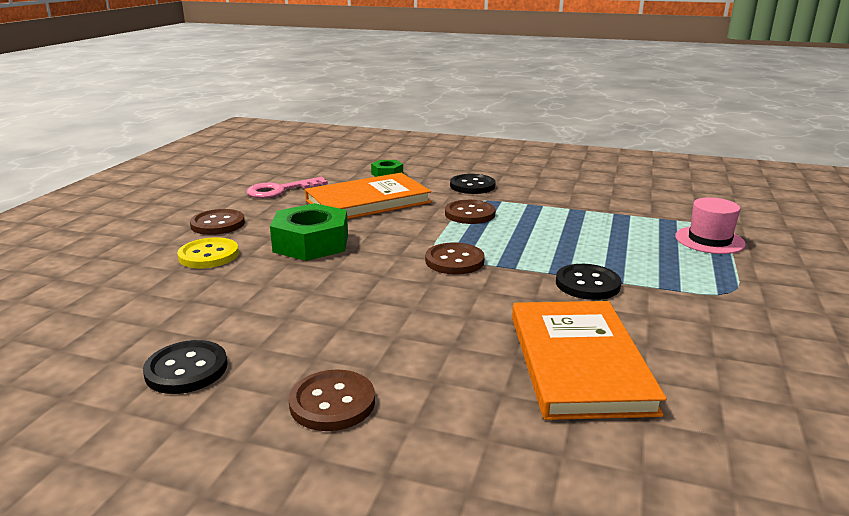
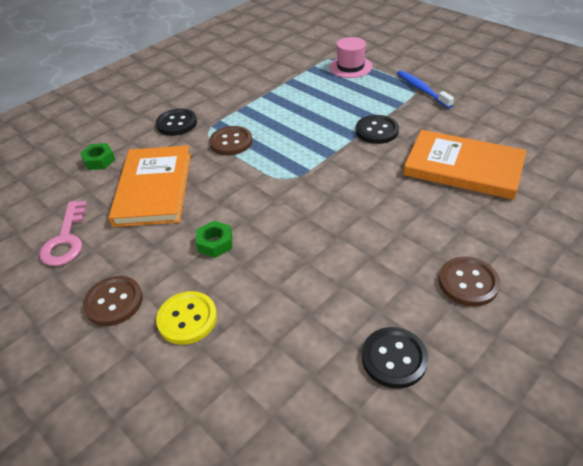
camera: 60 degrees left, 20 degrees up
(311, 243) = (215, 243): green nut -> green nut, size x0.51
(454, 261) = (306, 174): brown button -> none
(734, 297) = (421, 89): none -> blue toothbrush

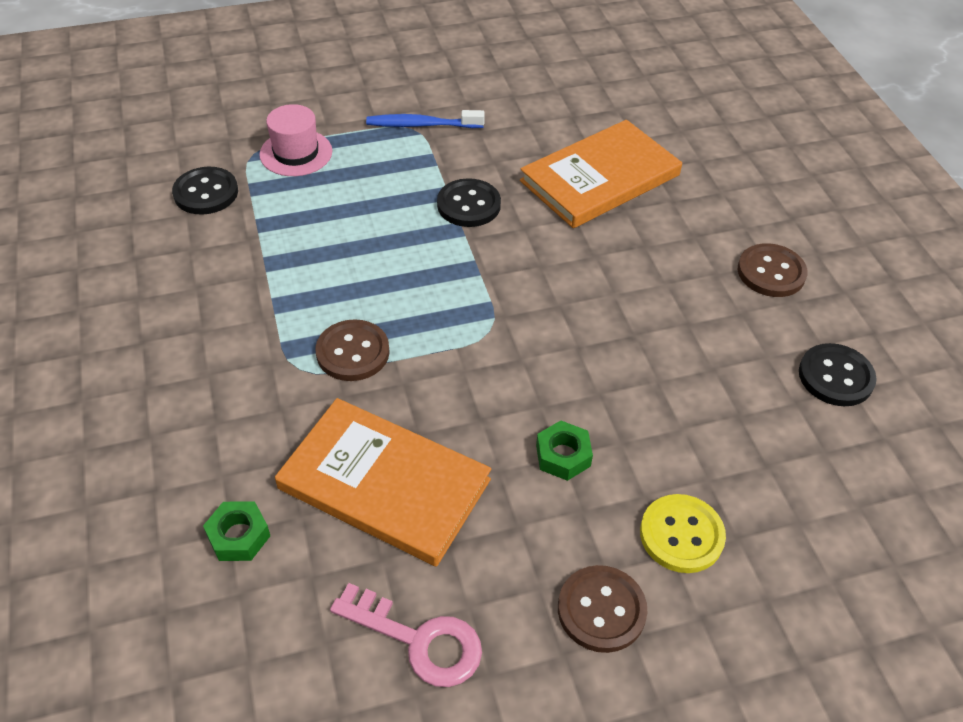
camera: 65 degrees left, 5 degrees up
(177, 124) = (235, 397): black button -> black button (206, 193)

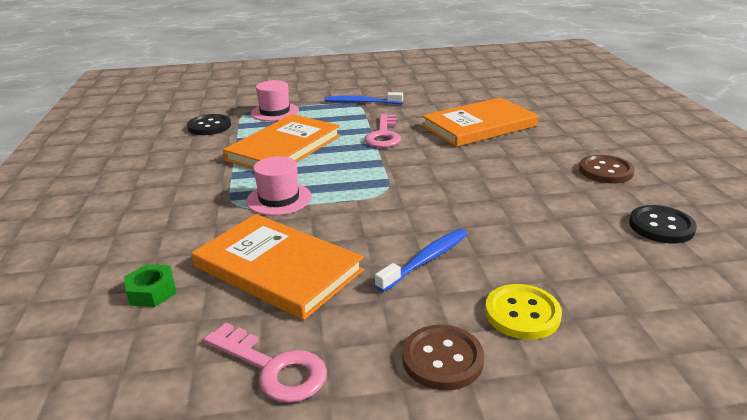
camera: 10 degrees right, 20 degrees down
(332, 240) = (284, 148): none -> orange book
(353, 352) = (279, 199): brown button -> pink hat
(468, 205) = (383, 135): black button -> pink key
(563, 455) = (426, 260): green nut -> blue toothbrush

